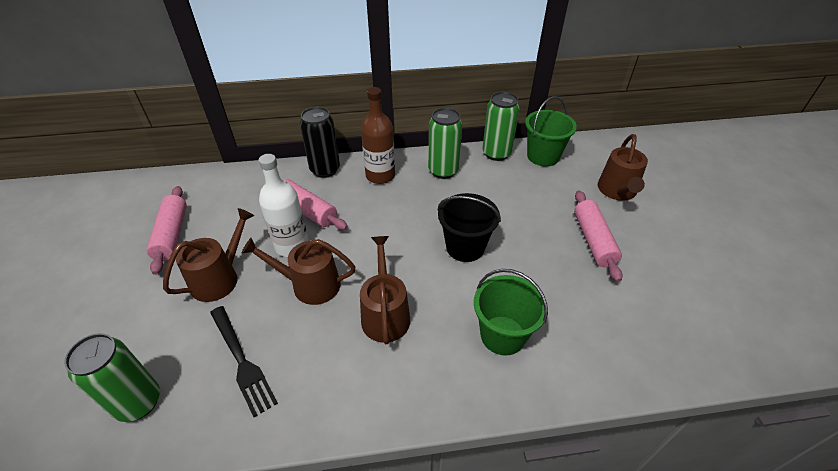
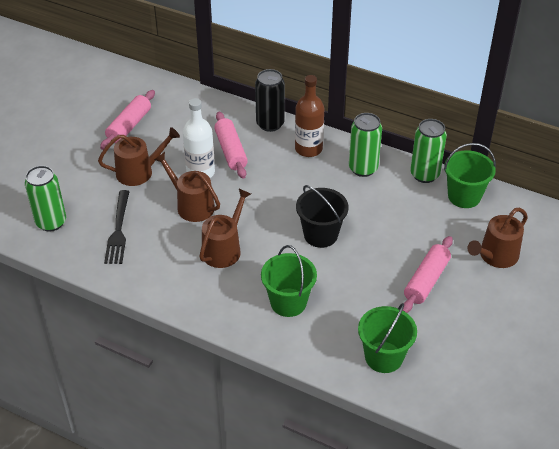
camera: 35 degrees right, 0 degrees up
(642, 338) = (383, 357): none -> green bucket

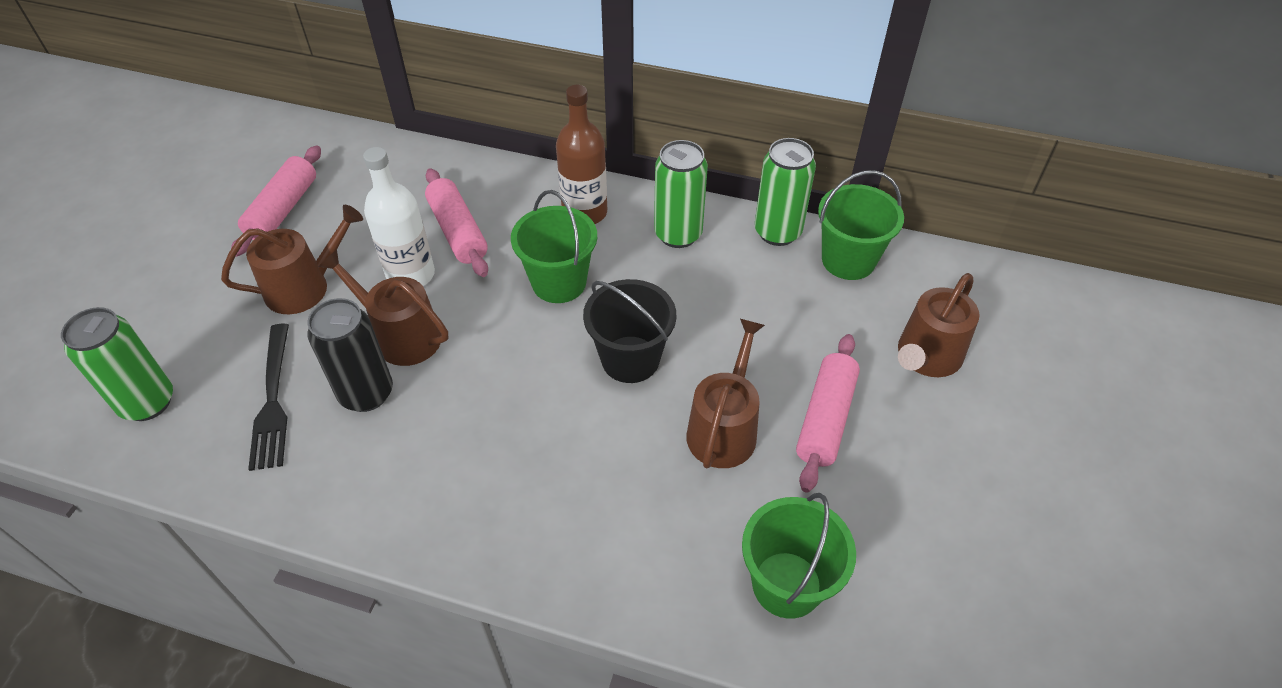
camera: 10 degrees left, 5 degrees up
(224, 249) = (466, 410): brown watering can -> brown watering can (724, 429)
(270, 124) = (516, 179): black can -> black can (366, 393)
(288, 302) = (595, 498): green bucket -> green bucket (559, 282)

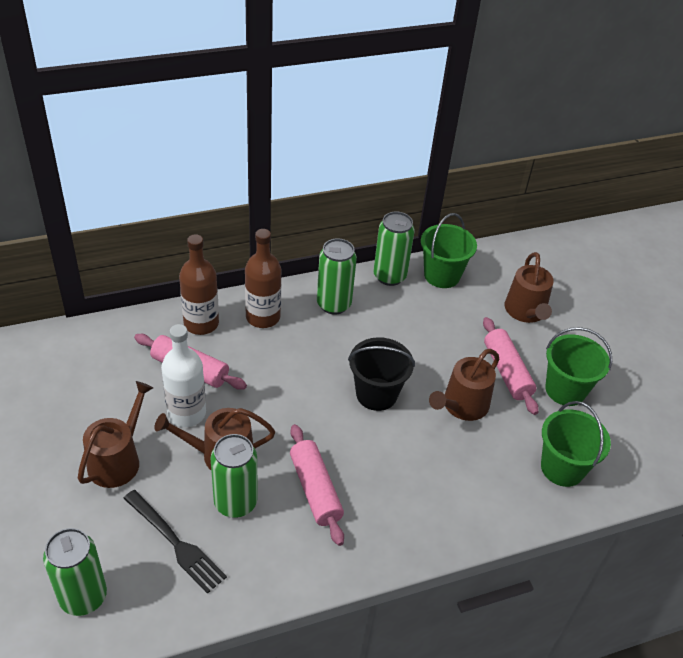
camera: 40 degrees left, 5 degrees down
(283, 210) = (41, 416): pink rolling pin -> pink rolling pin (315, 489)
(366, 393) = (235, 503): black can -> green can
(514, 190) = (201, 323): none -> brown bottle
(559, 282) = (290, 369): green bucket -> green bucket (565, 390)
(724, 429) = (462, 406): brown watering can -> brown watering can turned 120 degrees counterclockwise

